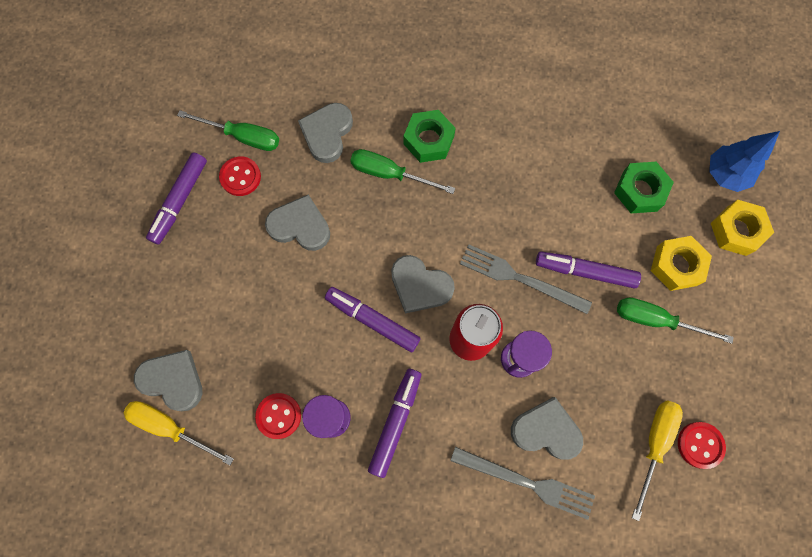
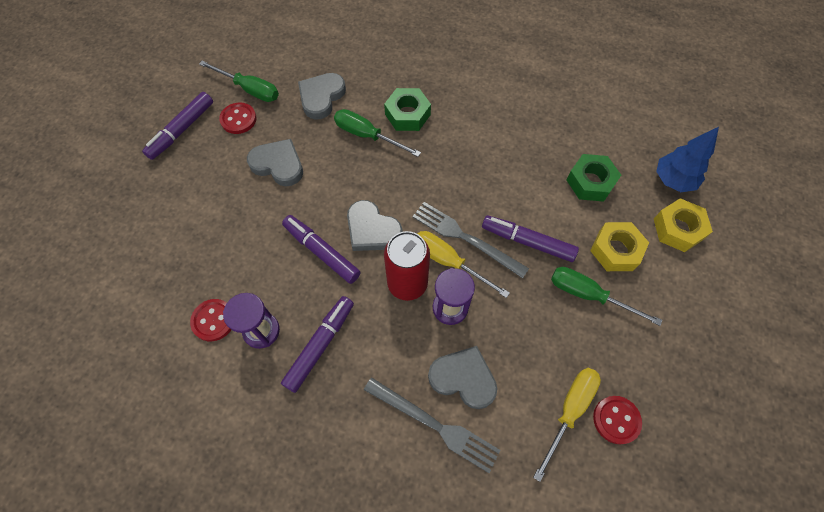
camera: 10 degrees right, 10 degrees down
(170, 427) = (113, 313): yellow screwdriver -> yellow screwdriver (448, 262)
(173, 380) = (128, 273): grey heart -> none

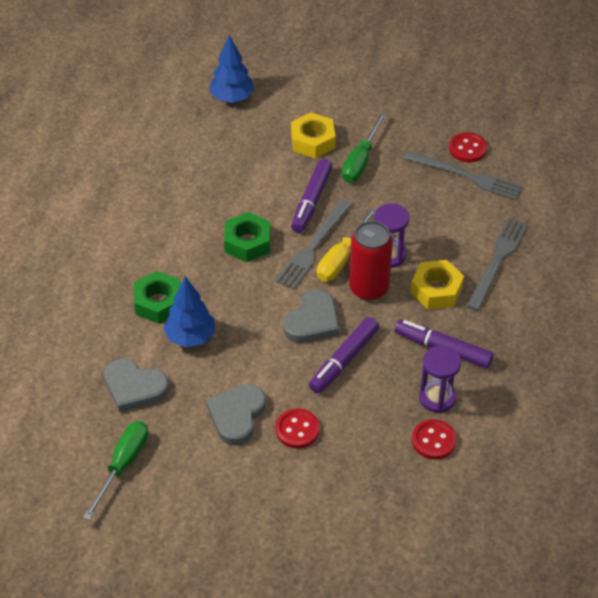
camera: 95 degrees left, 15 degrees down
(181, 130) = (191, 527): purple marker -> none
(238, 119) = (172, 468): red button -> red button (297, 430)
(367, 135) = (190, 337): green screwdriver -> blue tree
(463, 378) = (453, 243): grey heart -> none
(569, 411) = (466, 176): yellow screwdriver -> grey fork
(590, 182) = (238, 155): green nut -> green nut (247, 242)
(678, 229) = (285, 99): yellow nut -> yellow nut (436, 290)

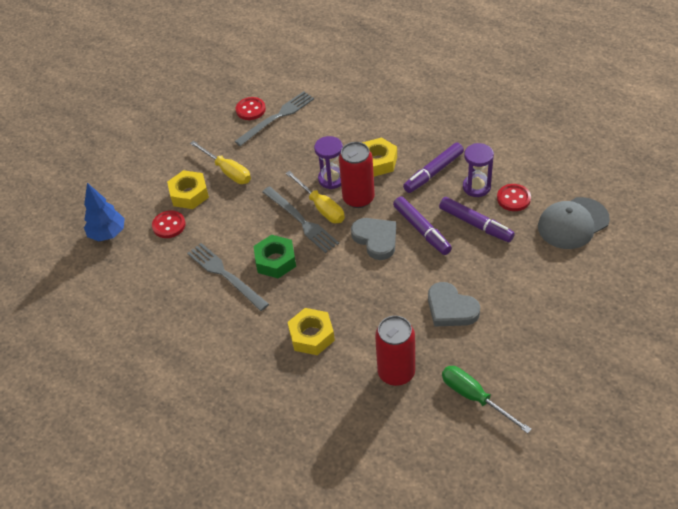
camera: 65 degrees left, 0 degrees up
(134, 387) = (396, 372): grey heart -> red can
(158, 303) = (311, 336): green nut -> yellow nut
(190, 337) = (358, 321): blue tree -> none
(297, 430) = (477, 274): red button -> red button (169, 225)
(311, 201) = (253, 210): purple marker -> purple marker (475, 224)
(360, 161) = (227, 171): green screwdriver -> yellow screwdriver
(417, 512) = (573, 223): none -> grey cap
(497, 260) = (365, 123): grey fork -> grey fork (225, 275)

